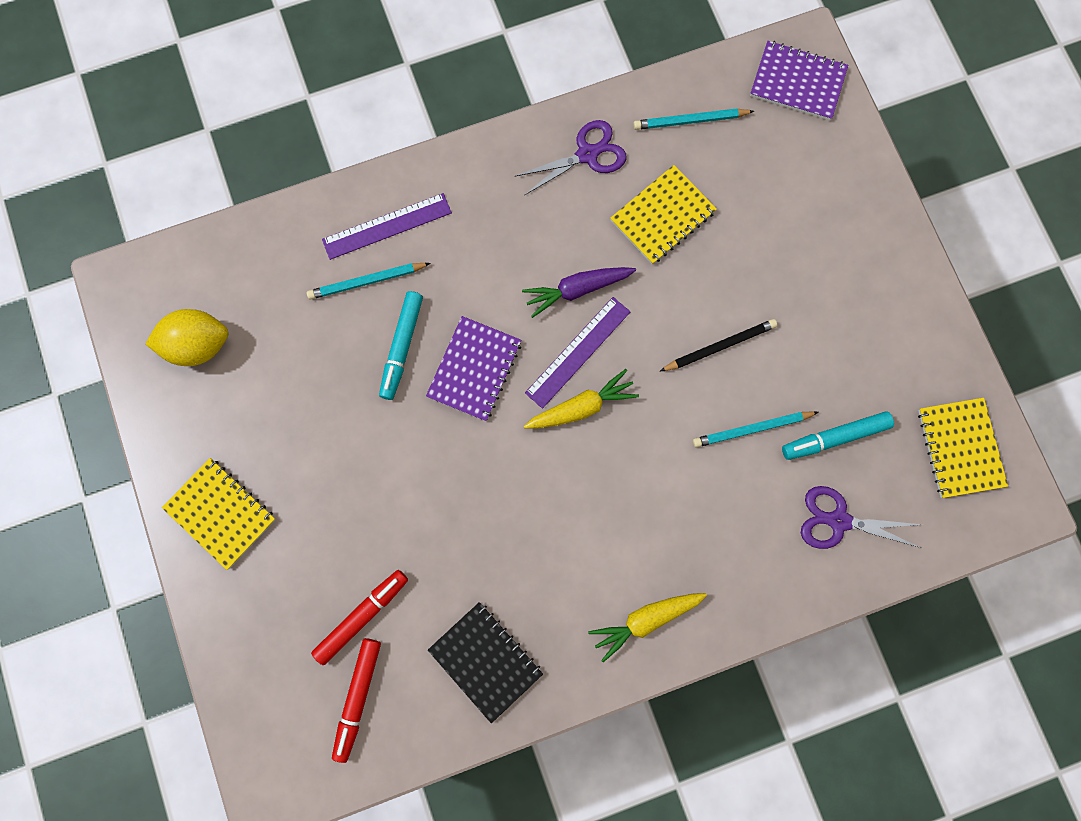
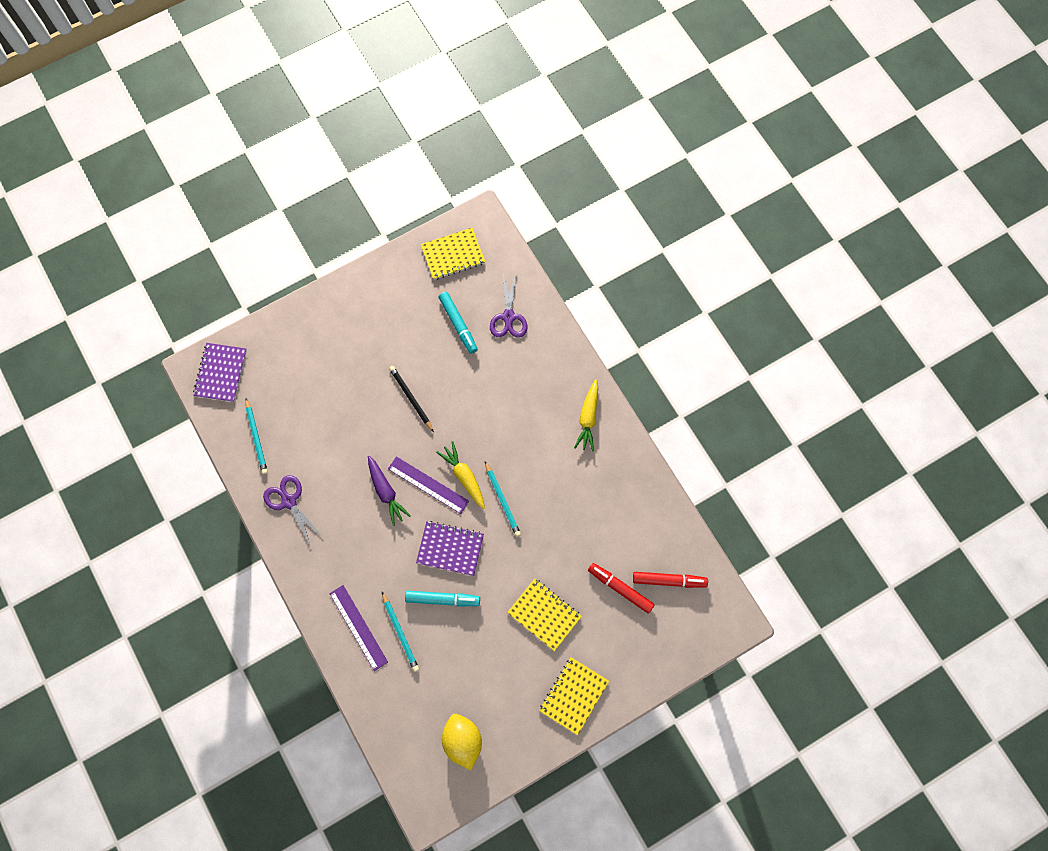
camera: 100 degrees left, 5 degrees down
(485, 661) = (631, 507): black notebook -> none
(646, 620) = (588, 418): yellow carrot -> yellow carrot turned 45 degrees clockwise
(662, 216) = (327, 446): yellow notebook -> yellow notebook (544, 614)
(752, 429) = (461, 372): turquoise pencil -> turquoise pencil (502, 500)

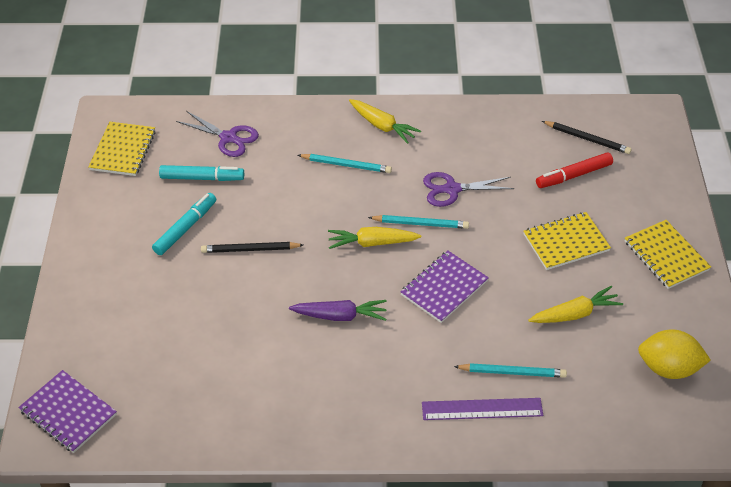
camera: 60 degrees left, 25 degrees down
(256, 437) = (179, 411): turquoise pencil -> turquoise pencil (346, 165)
(289, 501) = (283, 412): purple scissors -> purple scissors (452, 189)
(428, 485) = (359, 276): purple ruler -> none
(442, 599) = (497, 318): turquoise marker -> turquoise marker (185, 228)
(477, 652) = (574, 314): none -> yellow carrot
(669, 580) = (587, 139): red marker -> black pencil

